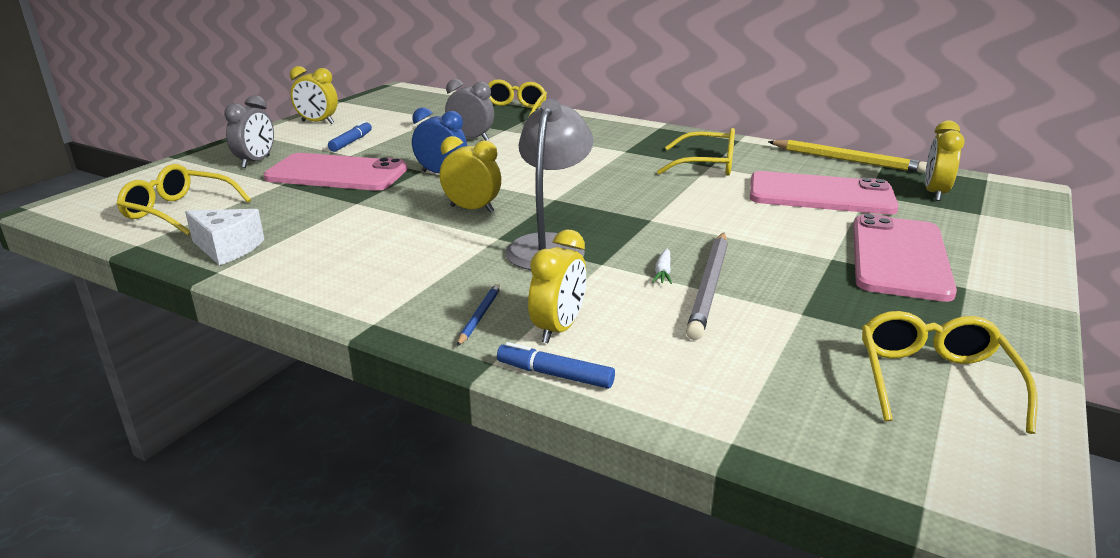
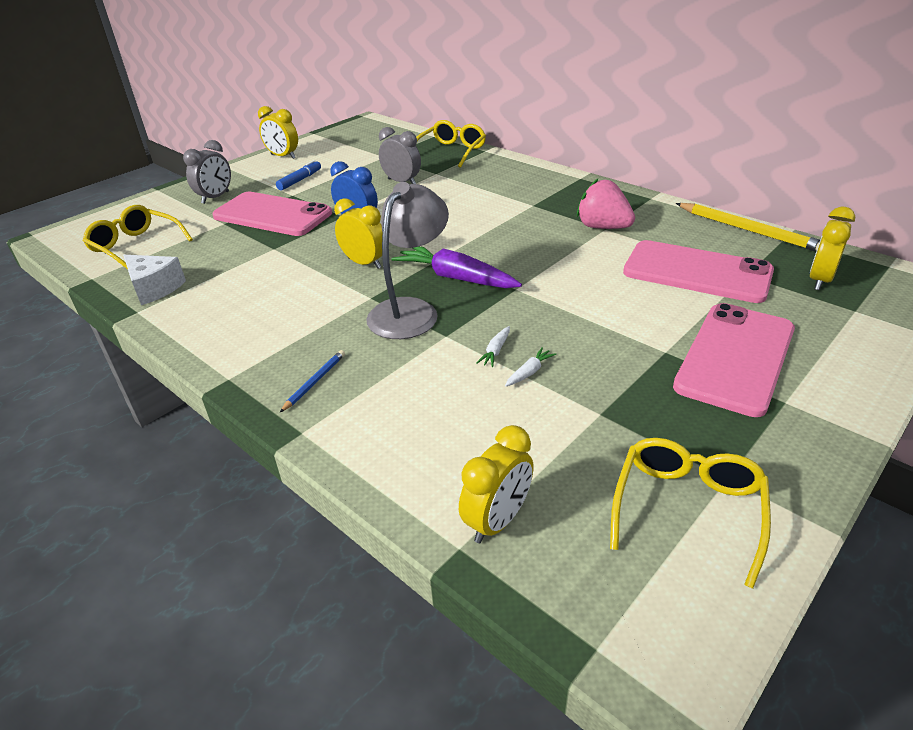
camera: 15 degrees right, 10 degrees up
(555, 374) = (346, 452): blue marker -> none
(558, 329) = (373, 404): yellow clock -> yellow clock (497, 521)
(581, 215) = (455, 278): none -> purple carrot
(707, 165) = (602, 227): yellow glasses -> pink strawberry
(709, 286) = (529, 372): grey pencil -> white carrot

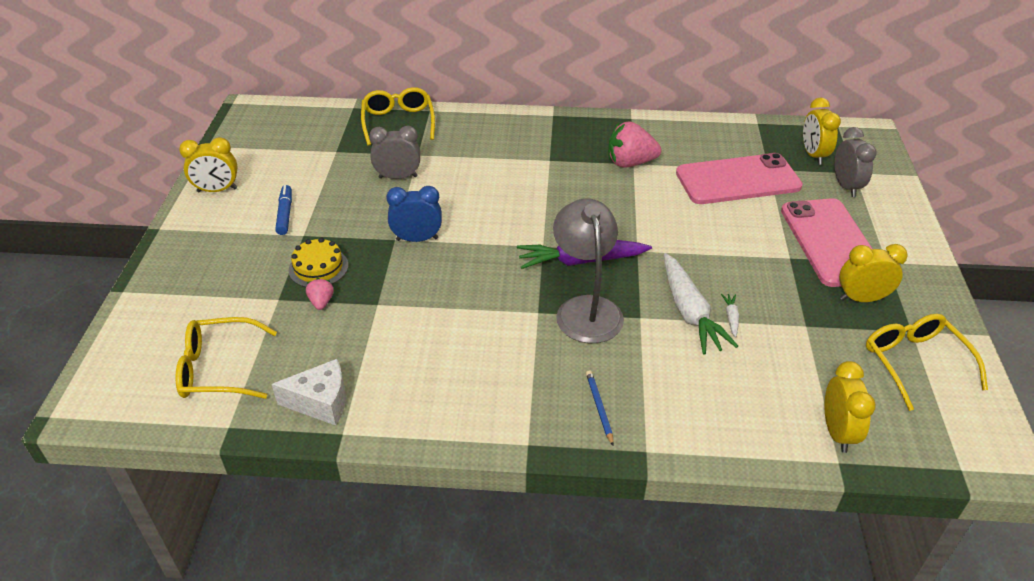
camera: 40 degrees left, 5 degrees up
(215, 197) = (218, 273): grey clock -> grey clock (846, 186)
(244, 234) = (321, 302): none -> pink strawberry
(272, 215) = (318, 267): pink phone -> yellow cake
(364, 263) = (486, 281): yellow clock -> yellow clock (861, 299)
(495, 351) = (690, 312): white carrot -> white carrot, size x2.38
(748, 230) = (729, 126): yellow pencil -> none

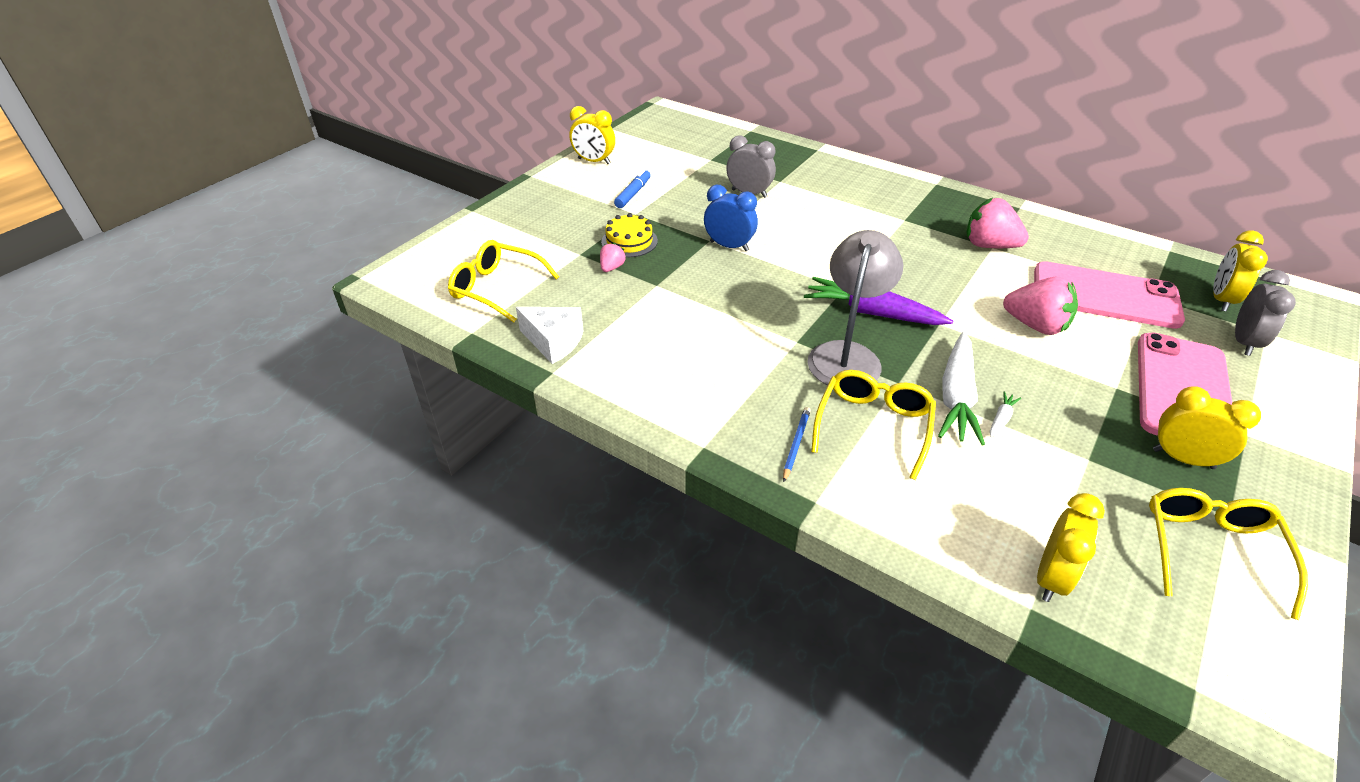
camera: 30 degrees right, 0 degrees up
(398, 122) = (782, 151): yellow glasses -> yellow glasses (873, 426)
(706, 225) = (1035, 325): none -> pink strawberry

